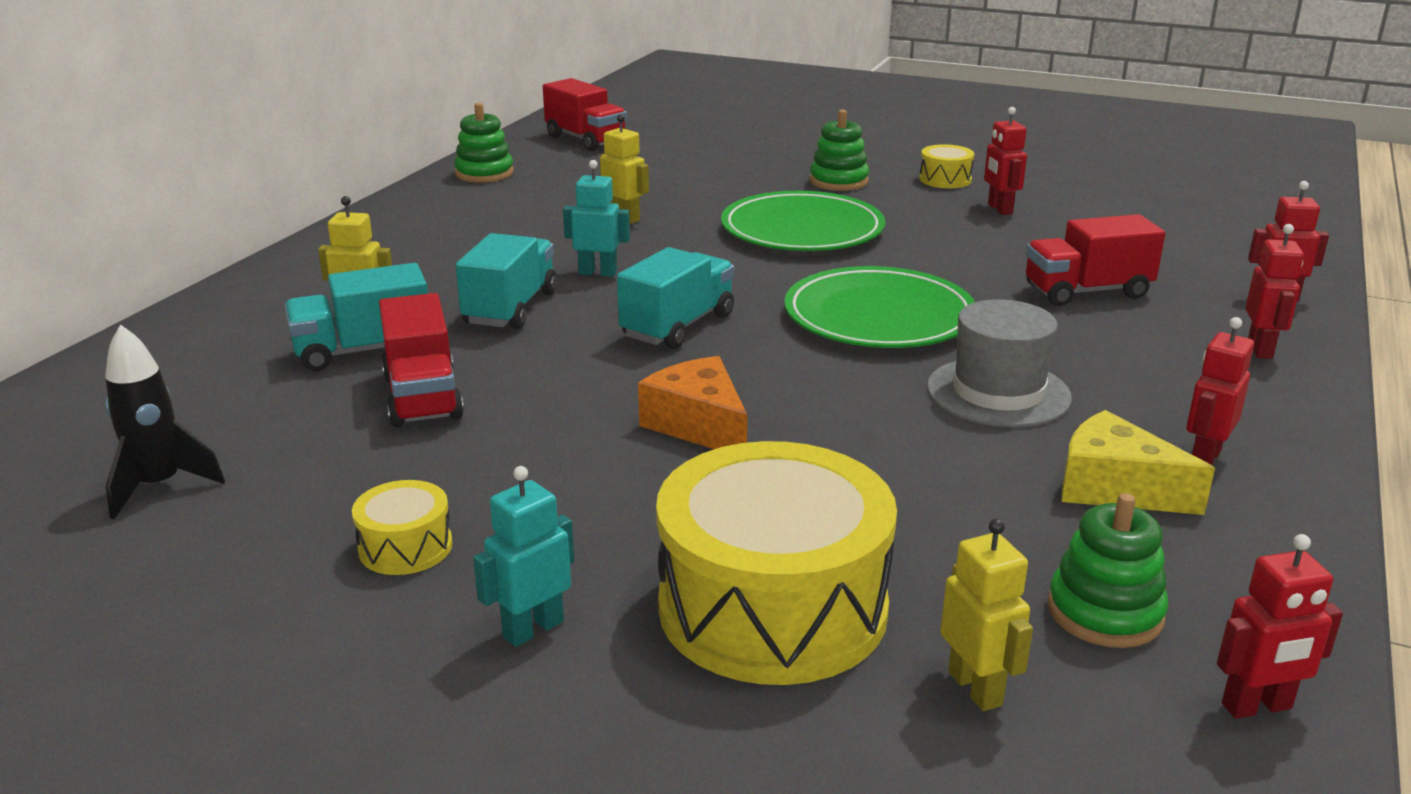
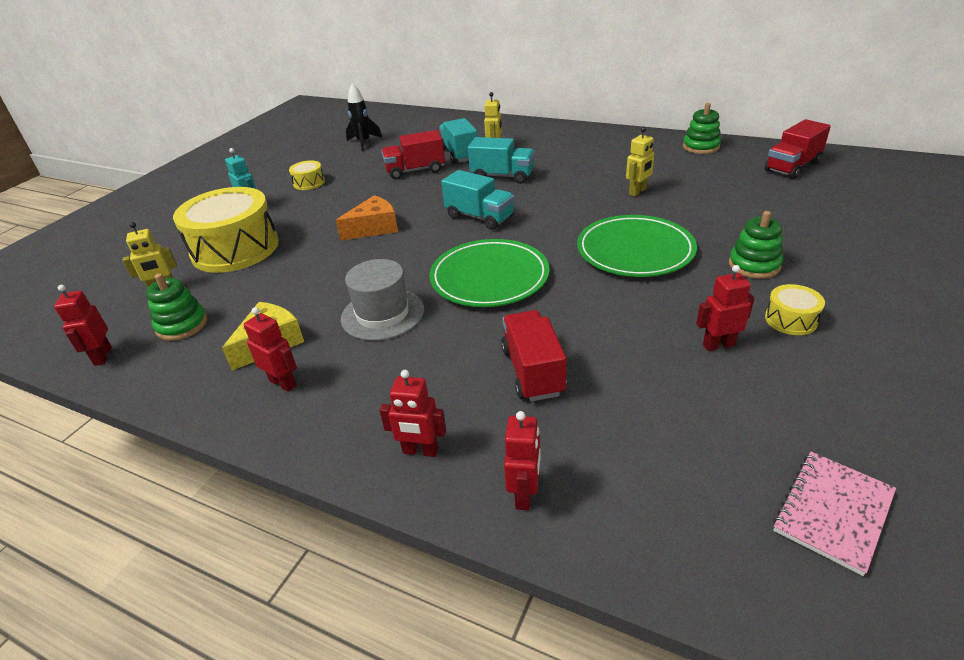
camera: 95 degrees right, 10 degrees up
(598, 273) = (549, 192): turquoise robot -> none
(1201, 197) = (833, 512): none -> pink notebook

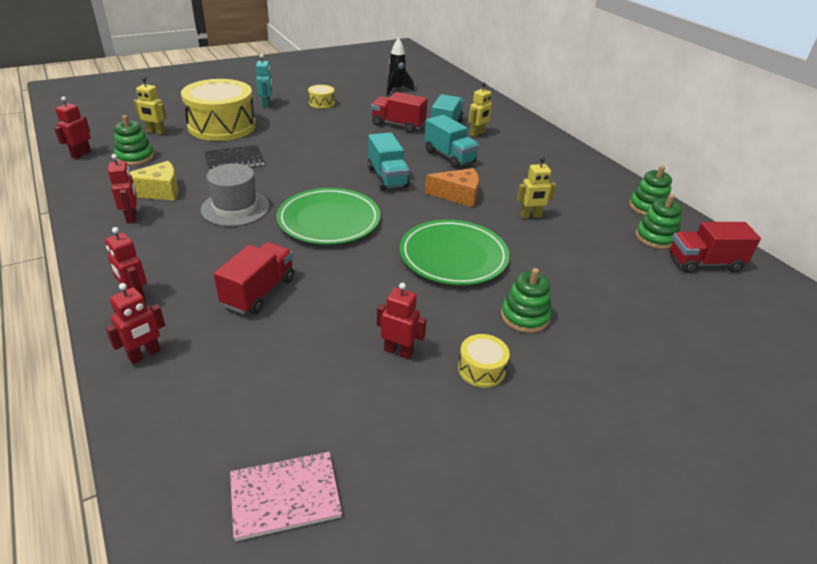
camera: 30 degrees right, 0 degrees up
(305, 273) = (234, 160): none -> black notebook
(374, 228) = (313, 152): orange cheese -> orange cheese (458, 195)
(739, 165) = (655, 238): none -> green stacking toy

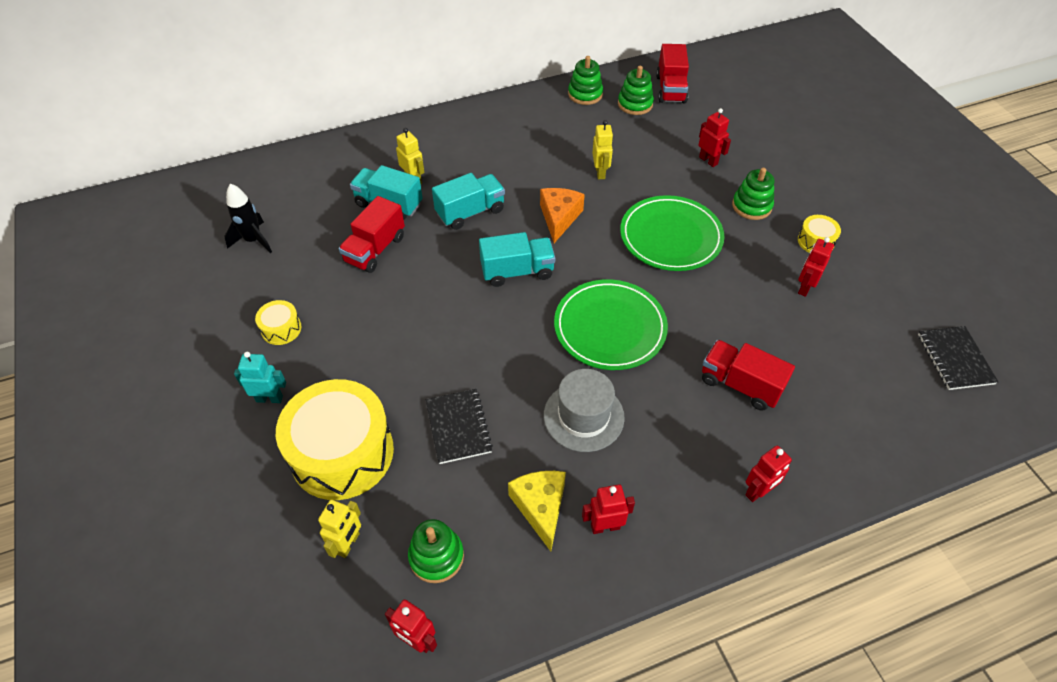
camera: 80 degrees left, 15 degrees up
(145, 355) = (840, 467): red robot -> red robot (708, 160)
(285, 496) = (955, 359): pink notebook -> black notebook

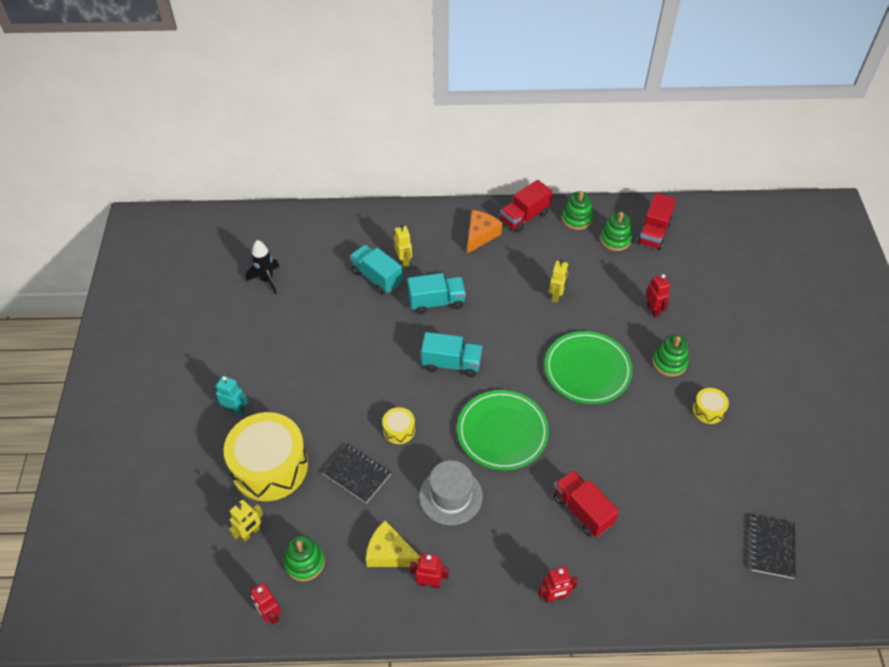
camera: 20 degrees right, 0 degrees up
(281, 329) = (261, 358): yellow drum -> yellow drum (399, 430)
(375, 249) = (352, 313): red truck -> red truck (524, 217)
(458, 427) = (357, 474): black notebook -> black notebook turned 60 degrees counterclockwise
(540, 507) = (390, 553): yellow cheese -> yellow cheese turned 75 degrees counterclockwise
(559, 218) = (504, 327): orange cheese -> orange cheese (480, 235)
(804, 287) = (677, 447): red robot -> none

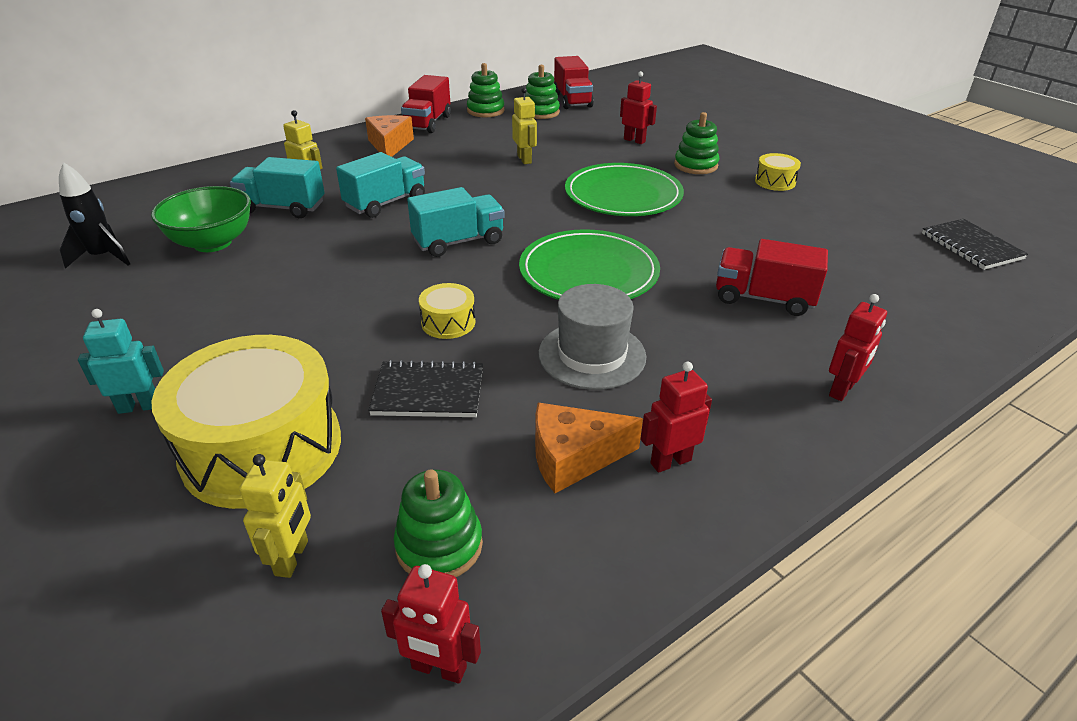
camera: 35 degrees left, 15 degrees down
(323, 294) = (212, 243): none -> green bowl
(390, 553) = (573, 457): yellow cheese -> orange cheese

